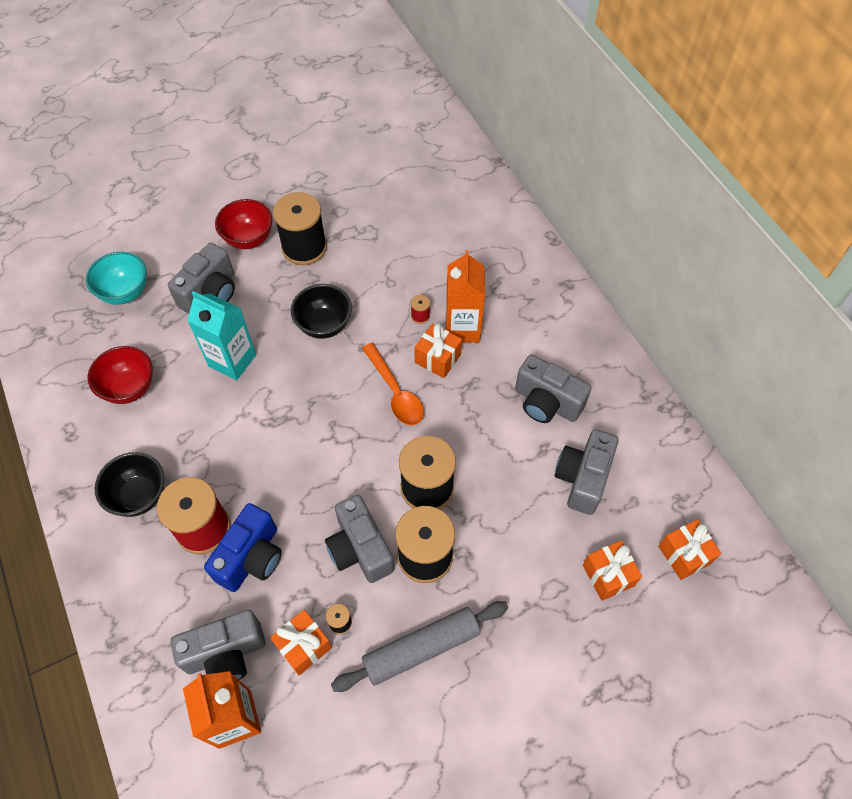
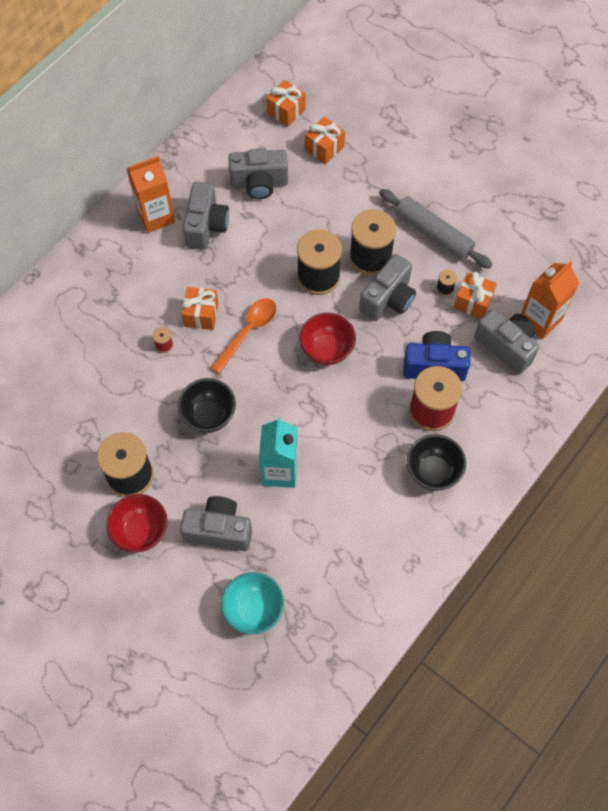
camera: 115 degrees left, 5 degrees up
(130, 388) = (347, 540): red bowl -> red bowl (327, 350)
(462, 328) = (162, 308): orange carton -> orange carton (156, 216)

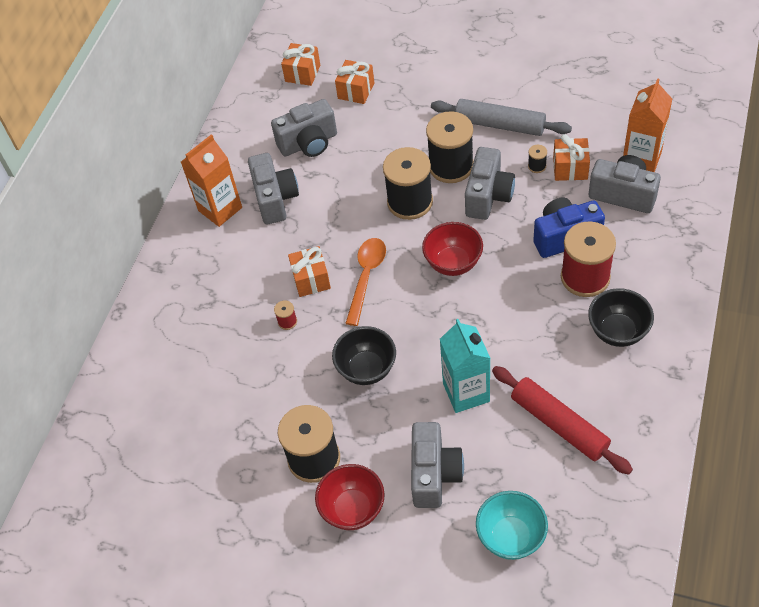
camera: 15 degrees left, 10 degrees down
(219, 530) = (434, 474): grey camera -> grey camera turned 105 degrees clockwise
(341, 532) = (559, 424): none -> red rolling pin

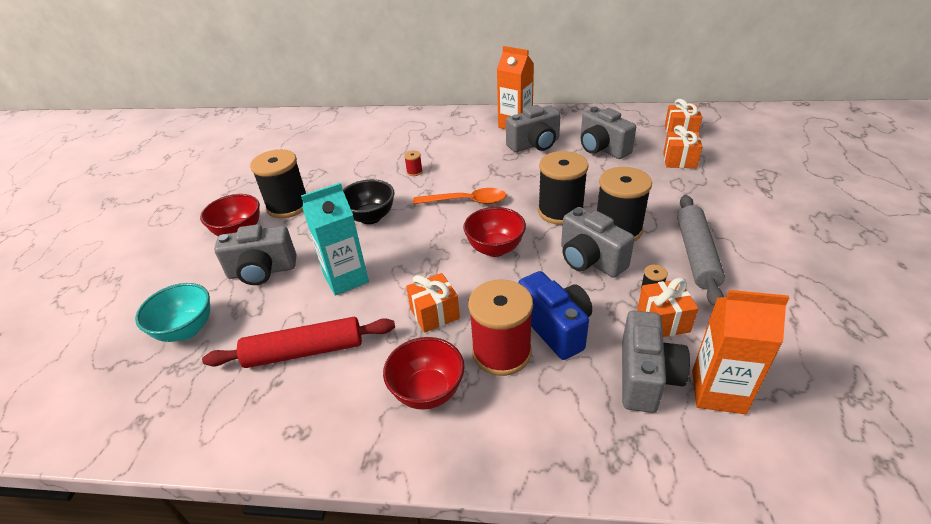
camera: 75 degrees right, 15 degrees down
(311, 279) = (457, 175): orange gift -> orange gift (434, 313)
(488, 196) = (590, 260): grey camera -> grey camera turned 45 degrees clockwise
(559, 424) = (304, 351): red rolling pin -> red rolling pin turned 45 degrees clockwise
(617, 331) = (427, 391): black bowl -> red bowl

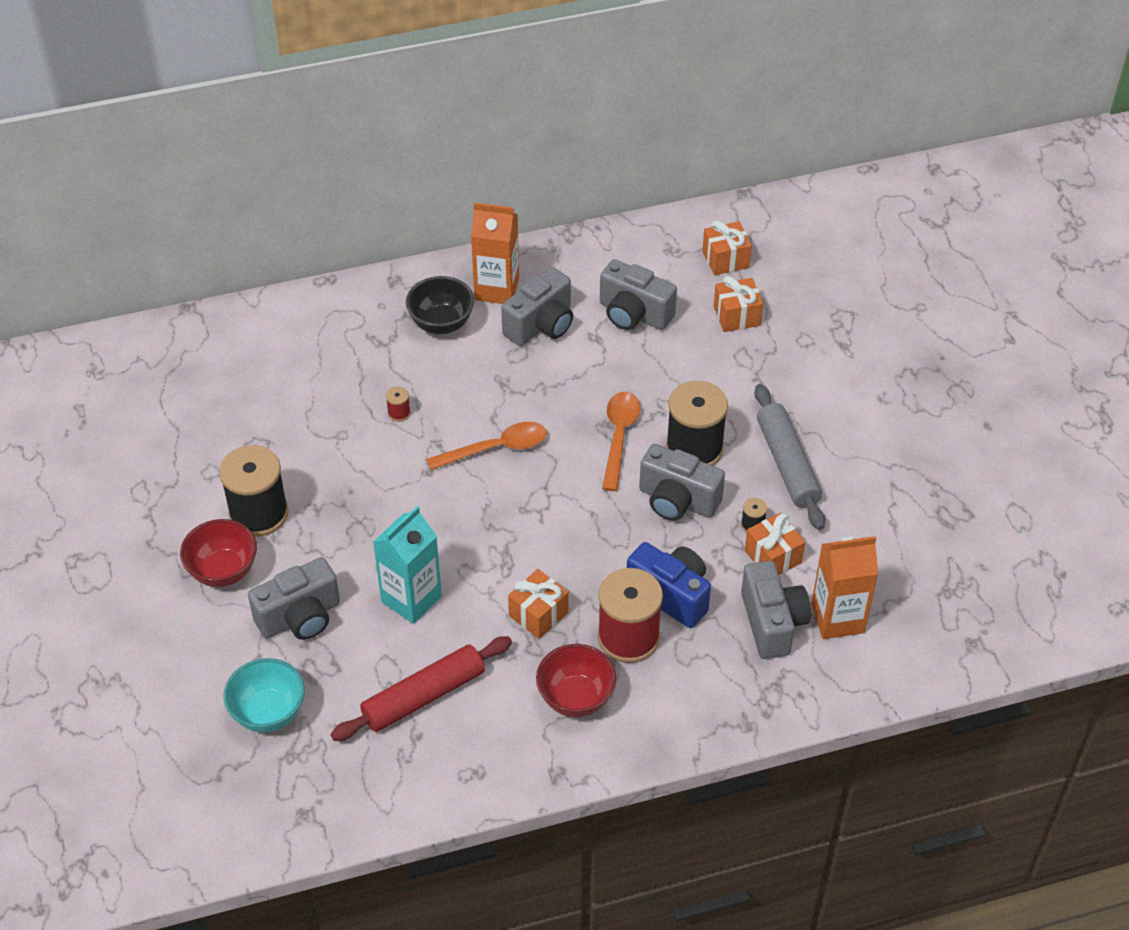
camera: 25 degrees left, 10 degrees up
(370, 217) = (385, 504): black bowl -> black bowl (441, 323)
(495, 249) = (565, 512): red bowl -> none
(560, 211) = (619, 437): black spool -> orange spoon

